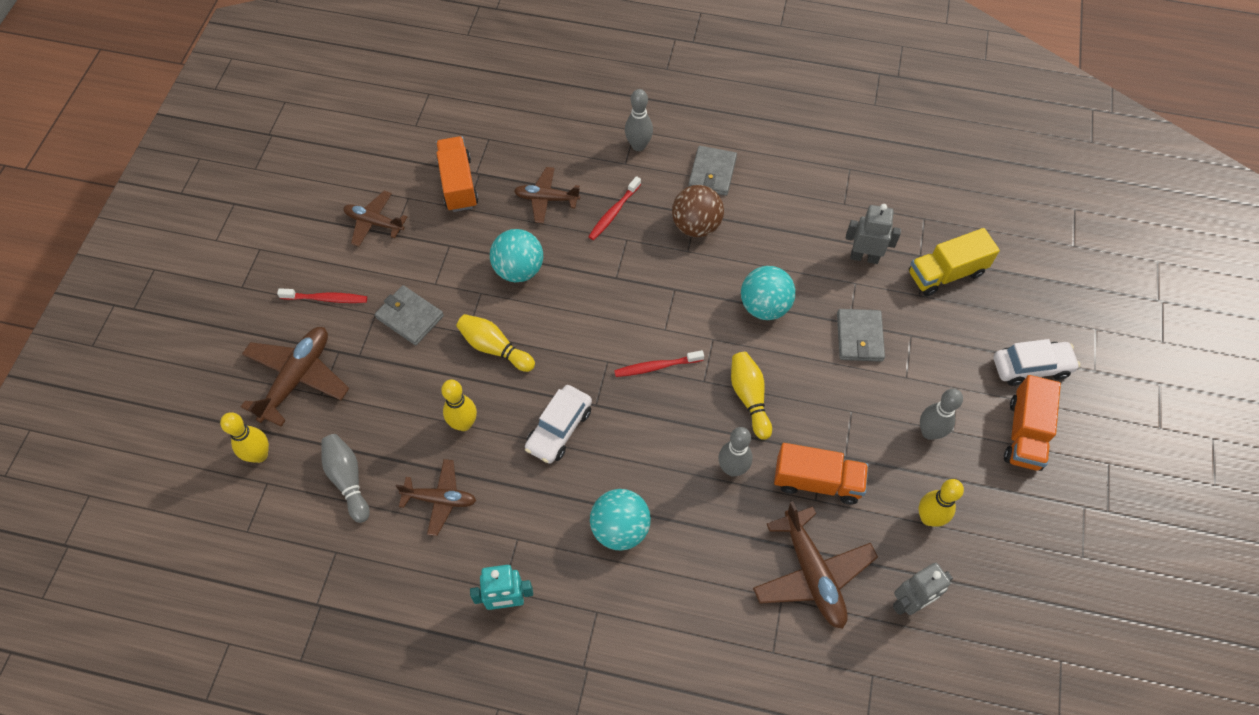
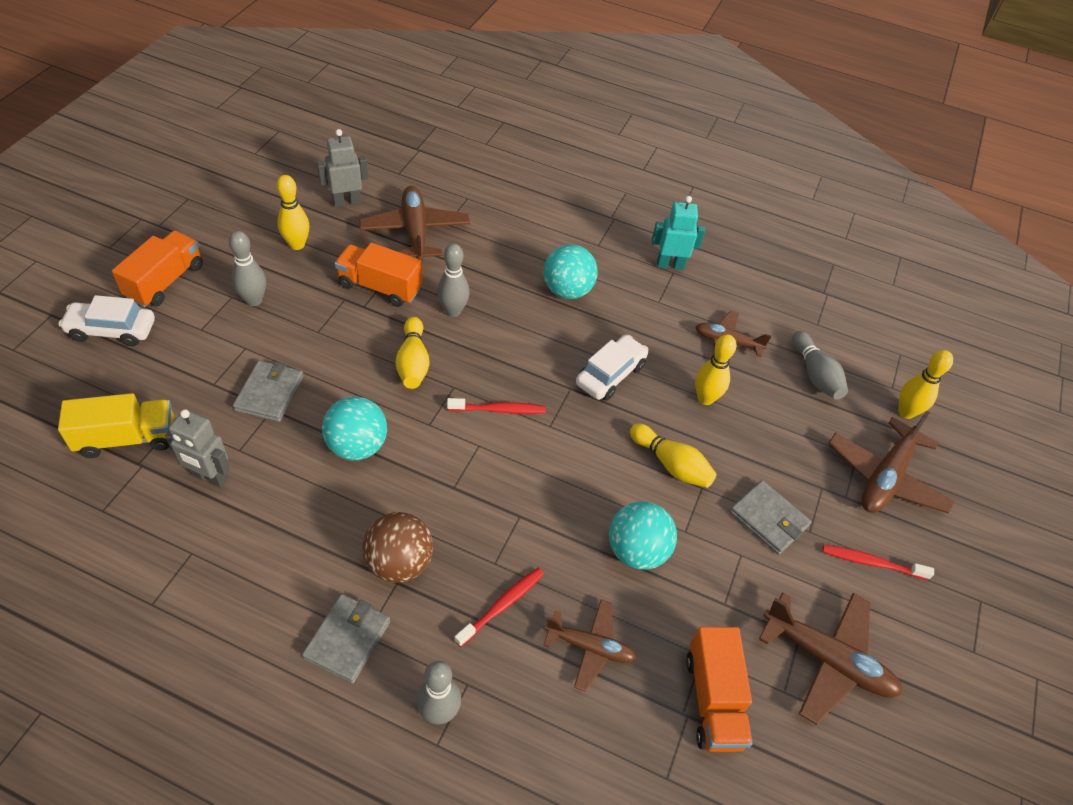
camera: 175 degrees left, 10 degrees down
(374, 222) = (827, 660): brown plane -> brown plane, size x1.57

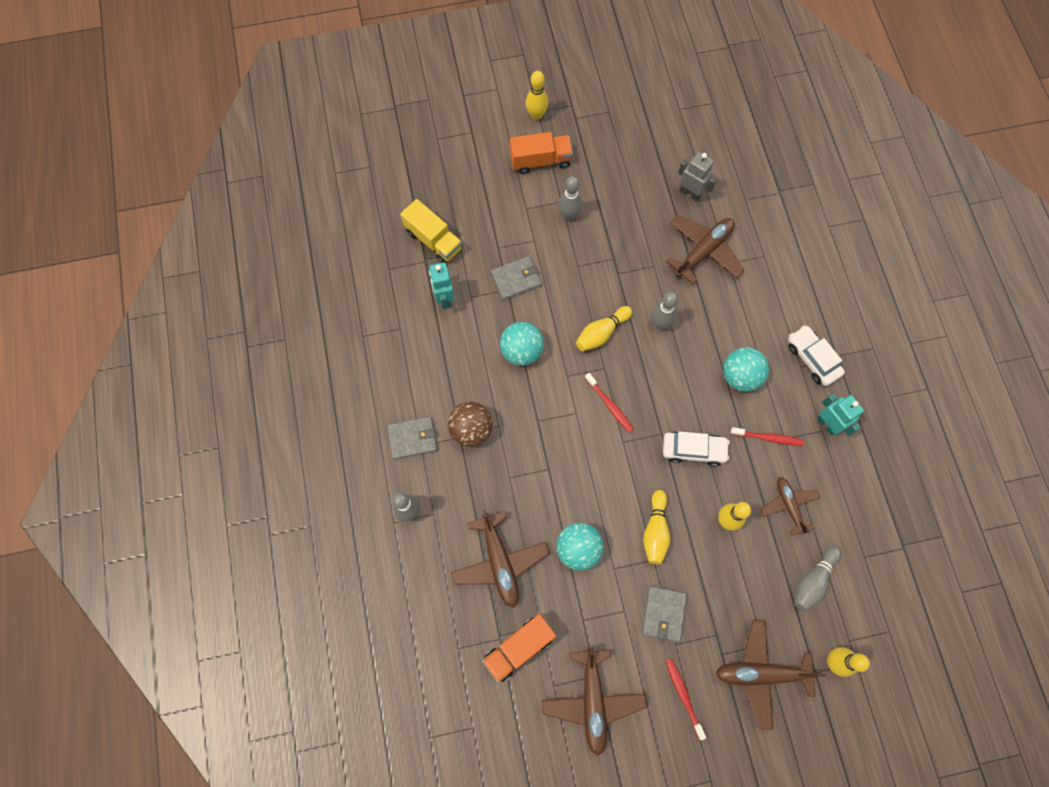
camera: 60 degrees right, 20 degrees up
(112, 330) = (487, 169): white car -> white car (812, 359)
(210, 477) = (444, 298): grey robot -> turquoise robot
(297, 244) = (630, 198): yellow bowling pin -> yellow bowling pin (536, 115)
(380, 287) = (640, 269): orange truck -> none
(502, 605) = (488, 499): red toothbrush -> red toothbrush (768, 438)
(590, 647) = (499, 562): brown plane -> brown plane, size x1.57

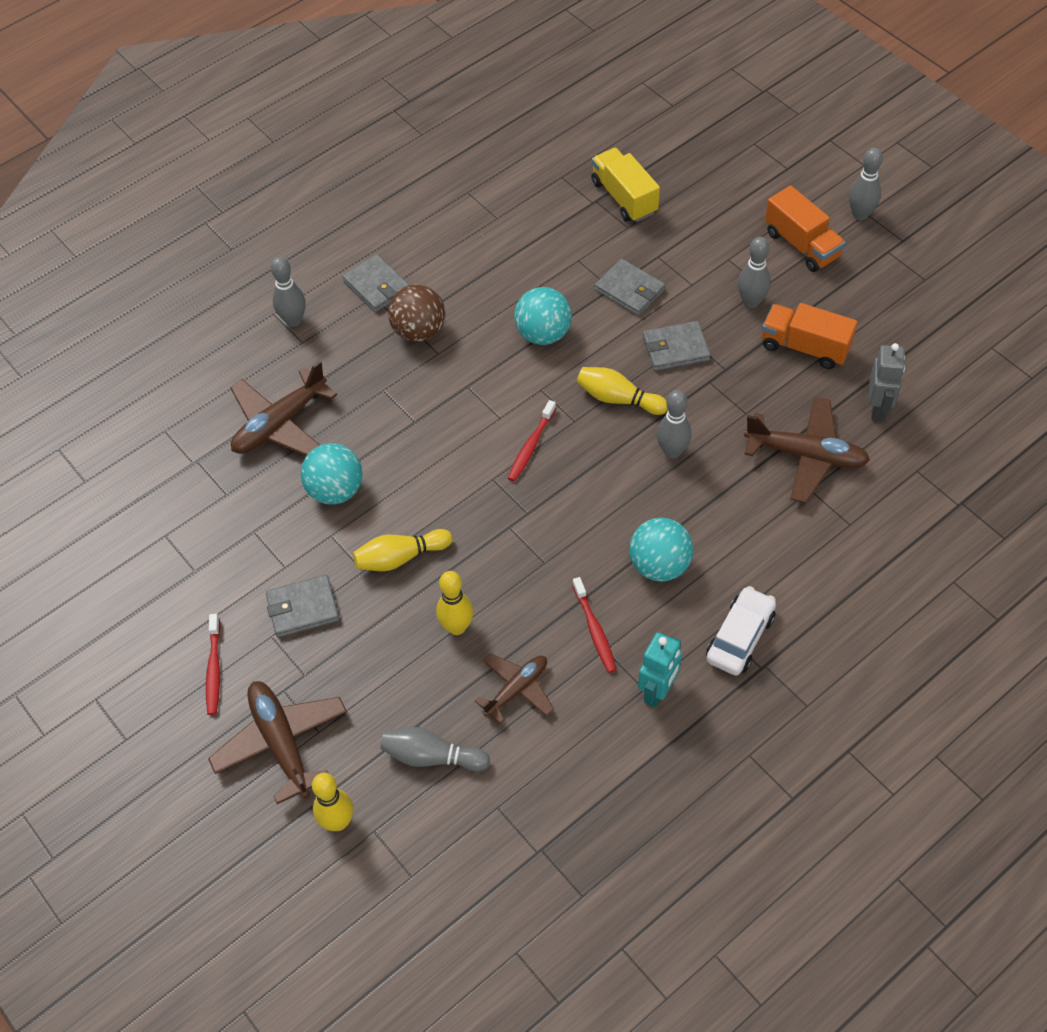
camera: 65 degrees right, 15 degrees down
(433, 240) = (624, 197): yellow truck -> yellow truck turned 135 degrees clockwise
(444, 298) = (560, 238): turquoise robot -> none
(519, 648) = (192, 484): orange truck -> orange truck (805, 347)
(536, 115) = (860, 214): yellow bowling pin -> grey bowling pin
(581, 278) = (675, 348): none -> grey wallet
(592, 701) = (165, 579): brown plane -> none
(683, 696) = (214, 669): red toothbrush -> red toothbrush turned 135 degrees clockwise
(693, 450) = (527, 555): white car -> none

